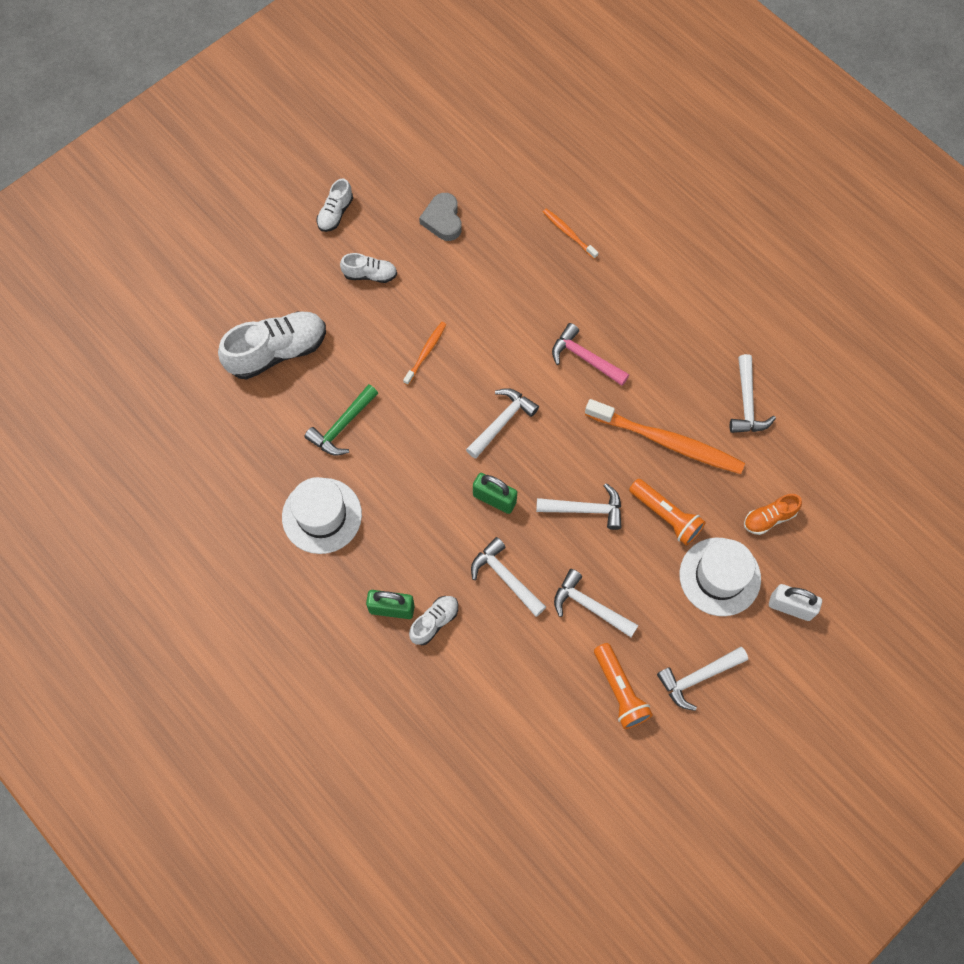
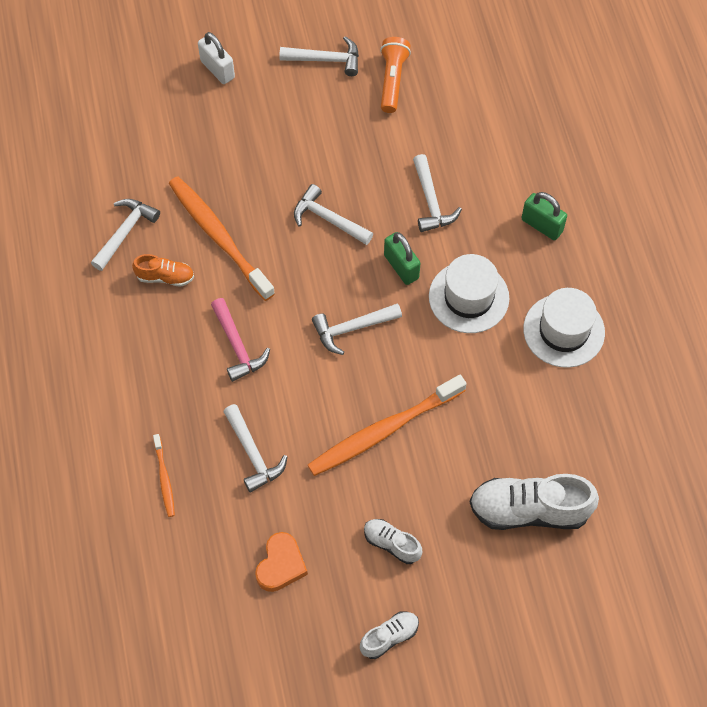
camera: 150 degrees left, 5 degrees down
(342, 426) = (503, 401): green hammer -> none
(426, 352) = (383, 431): orange toothbrush -> orange toothbrush, size x2.10
(434, 622) = (511, 198): white shoe -> none
(443, 220) = (281, 565): grey heart -> orange heart
(589, 606) = (376, 147): white hammer -> white hammer (253, 454)
(666, 515) = (264, 180): orange flashlight -> none
(720, 576) = (255, 116): white hat -> white hat (468, 297)
(769, 518) = (182, 136): orange shoe -> orange shoe (165, 277)

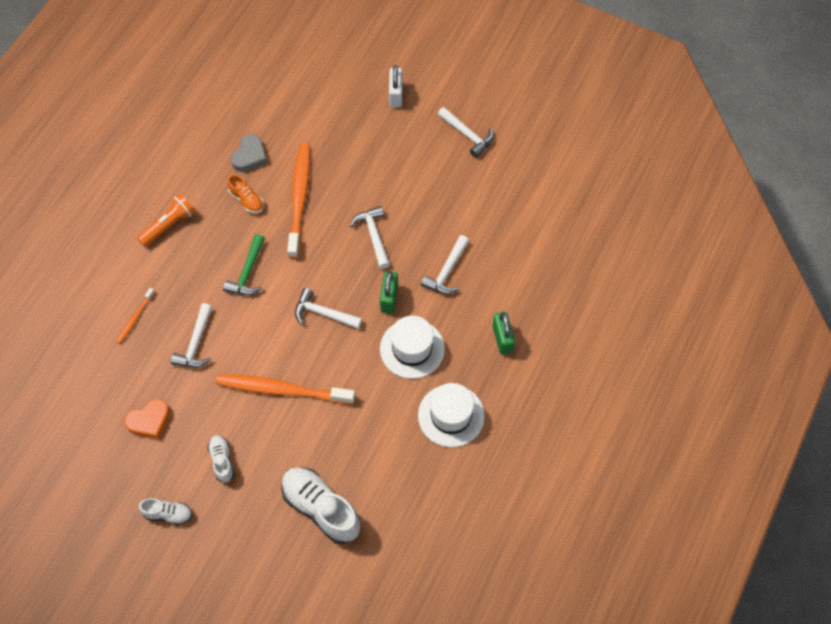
camera: 40 degrees right, 0 degrees up
(125, 232) = (249, 156): white hammer -> grey heart
(237, 346) = (248, 273): pink hammer -> green hammer
(392, 80) = (496, 177): orange flashlight -> orange flashlight (168, 225)

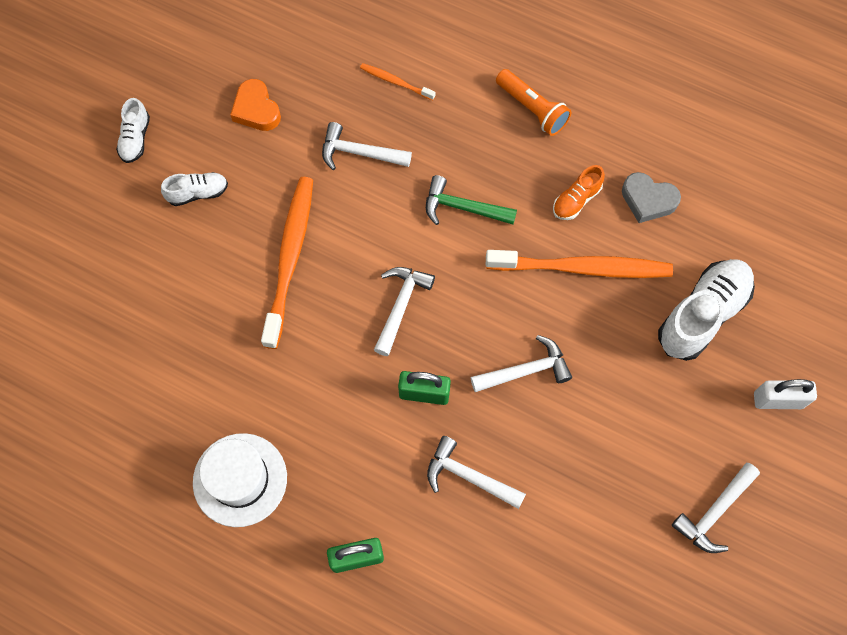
camera: 90 degrees right, 5 degrees up
(321, 508) = (124, 311): white shoe -> white shoe (702, 315)
(412, 348) = (344, 425): white hat -> none

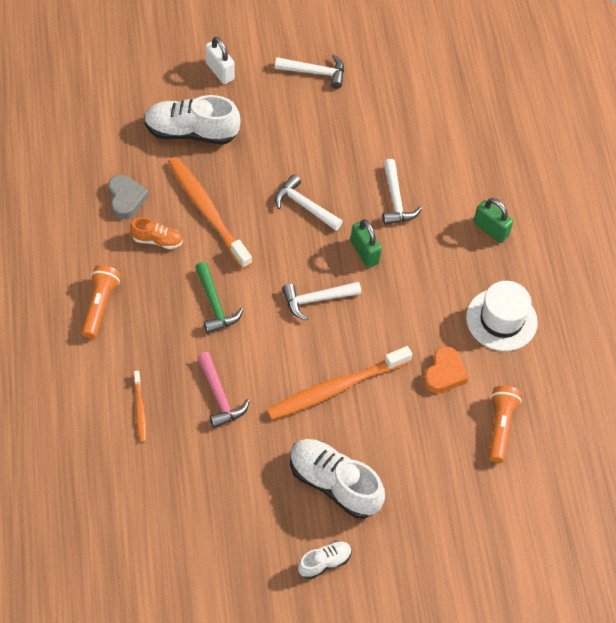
camera: 130 degrees left, 10 degrees down
(129, 384) = (500, 427): none -> orange flashlight
(198, 193) = (334, 484): white shoe -> white shoe, size x1.91
(256, 109) = (235, 492): orange heart -> orange heart (444, 373)
(359, 153) = (220, 396): white hammer -> pink hammer

